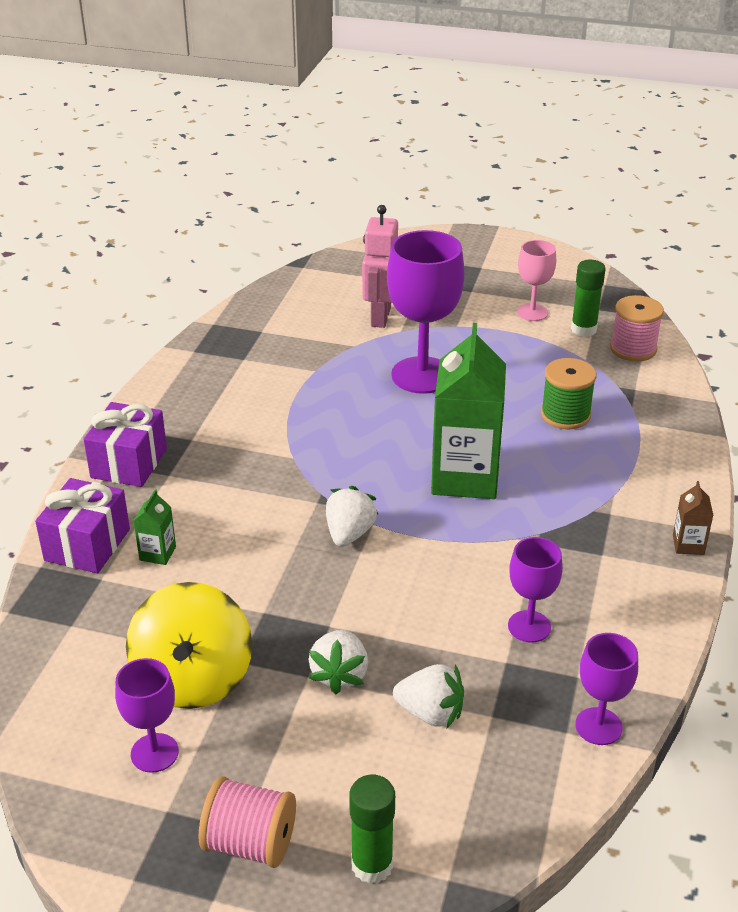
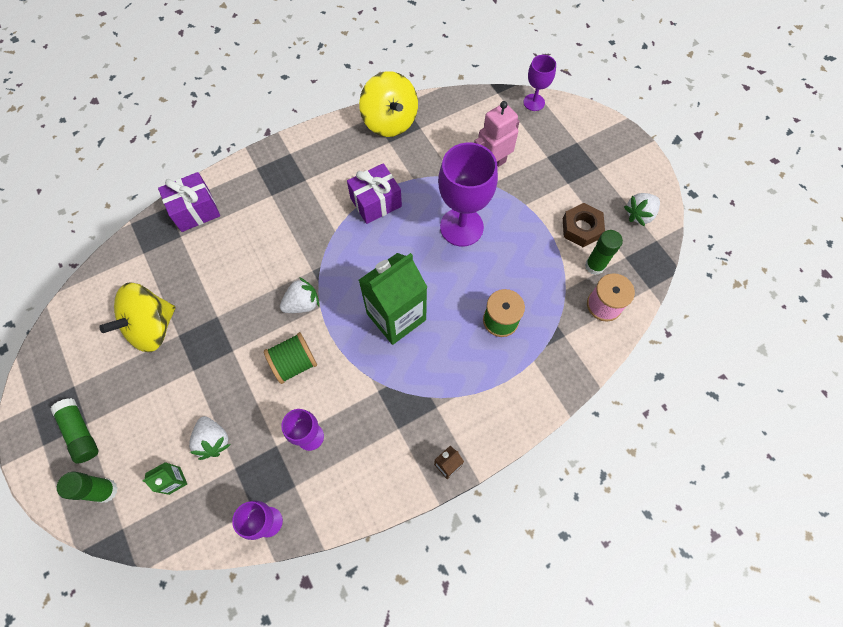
camera: 45 degrees right, 30 degrees up
(129, 463) = (263, 173): purple gift -> purple gift (376, 202)
(154, 753) = (99, 352): purple goblet -> purple goblet (534, 102)
(157, 553) = (215, 241): green carton -> green carton (174, 480)
(220, 343) = (390, 121): none -> yellow spinning top
(250, 843) = (81, 433): pink spool -> green glue stick
(340, 675) = (204, 382): white strawberry -> white strawberry (639, 214)
(417, 584) = (294, 363): none -> green spool
(532, 312) = (581, 228): pink goblet -> brown nut

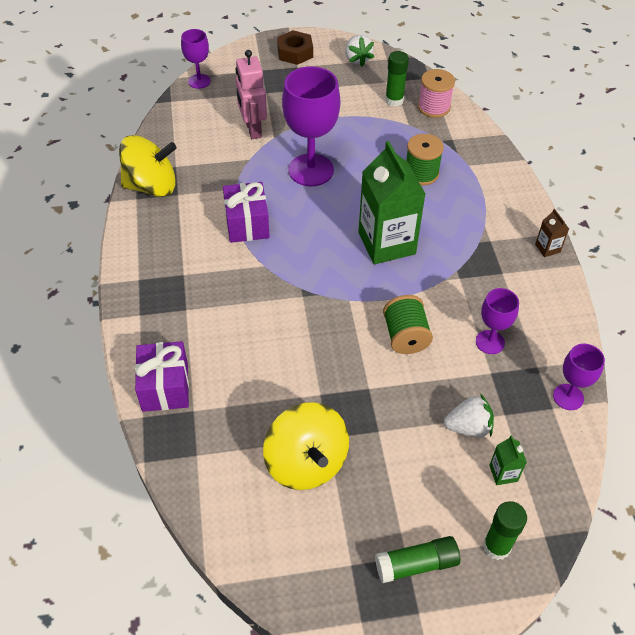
camera: 70 degrees left, 15 degrees down
(302, 304) = (339, 313): white strawberry -> none
(581, 228) = (353, 96): brown nut -> brown nut (295, 52)

